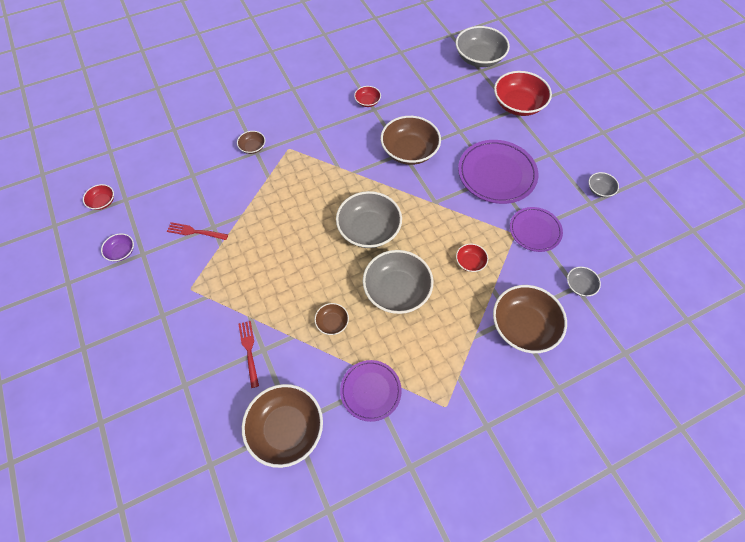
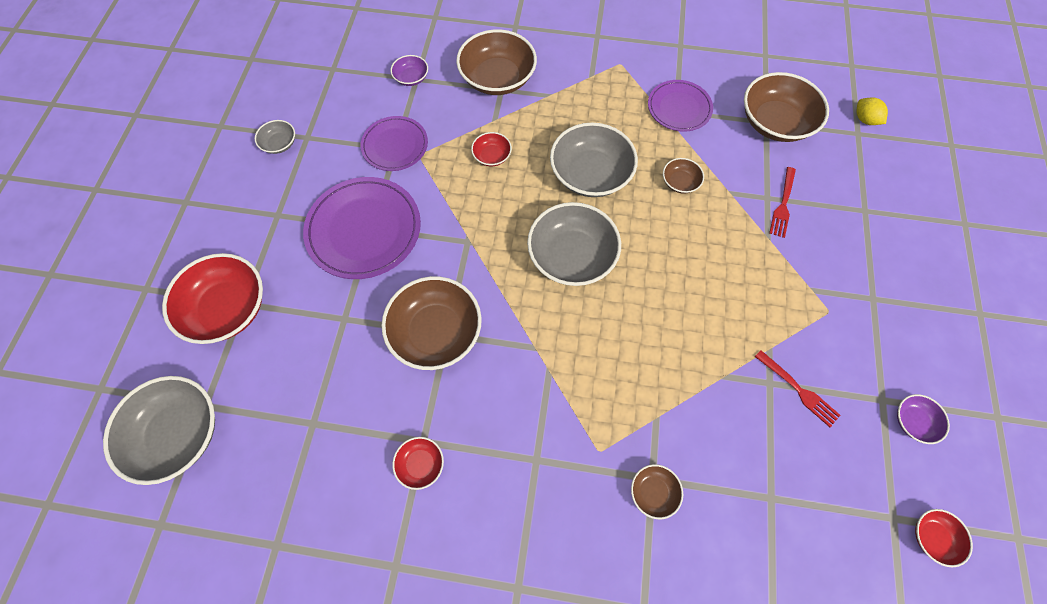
camera: 145 degrees left, 5 degrees up
(208, 486) = (864, 120): none -> yellow lemon
(580, 285) = (411, 78): grey bowl -> purple bowl

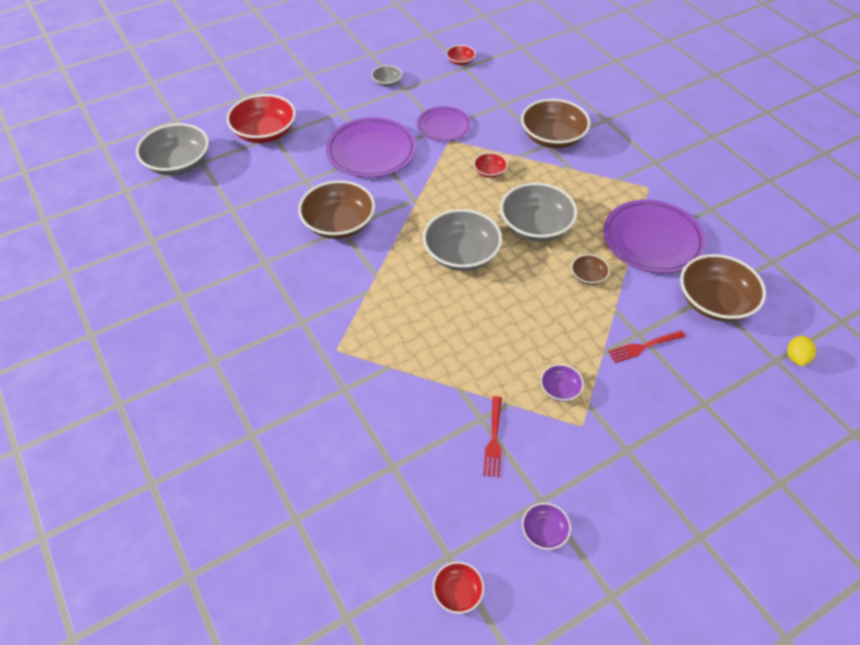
camera: 50 degrees right, 15 degrees down
(411, 78) = (501, 101): purple bowl -> purple bowl (560, 389)
(420, 464) = (249, 269): red bowl -> red bowl (460, 61)
(653, 492) = (335, 394): brown bowl -> none
(679, 108) = (652, 240): purple plate -> purple plate, size x1.61

